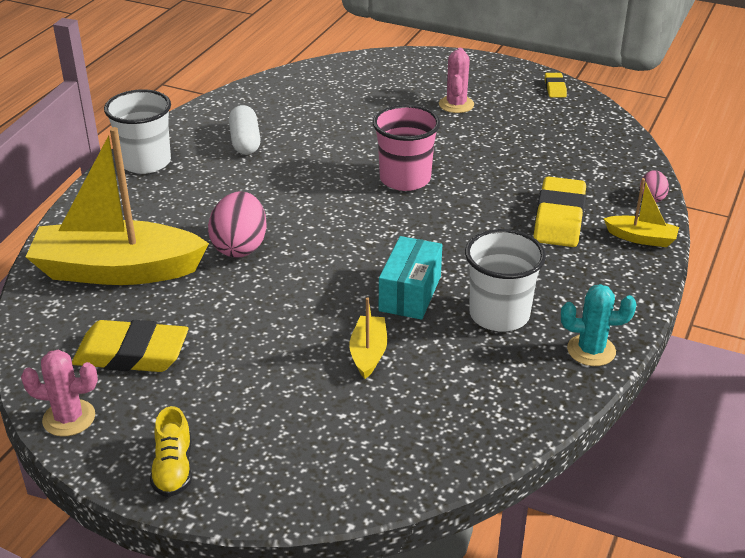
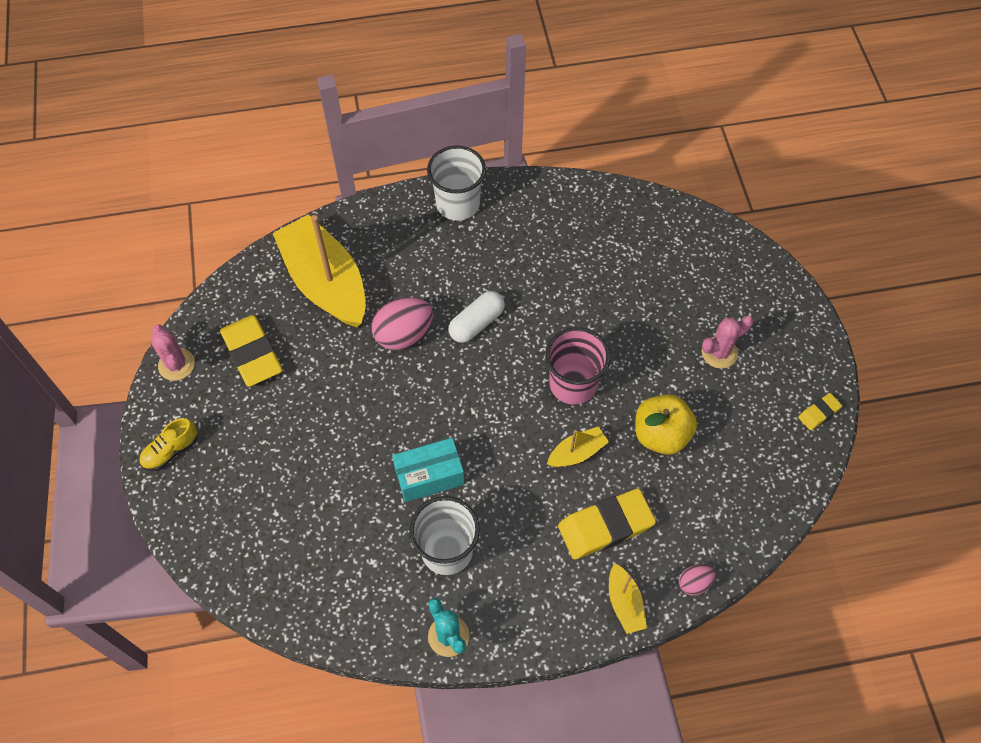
camera: 55 degrees right, 25 degrees up
(245, 141) = (536, 244): white capsule -> white capsule (477, 323)
(368, 353) = (345, 490): yellow boat -> yellow boat (577, 453)
(500, 158) = (661, 435): none -> yellow apple

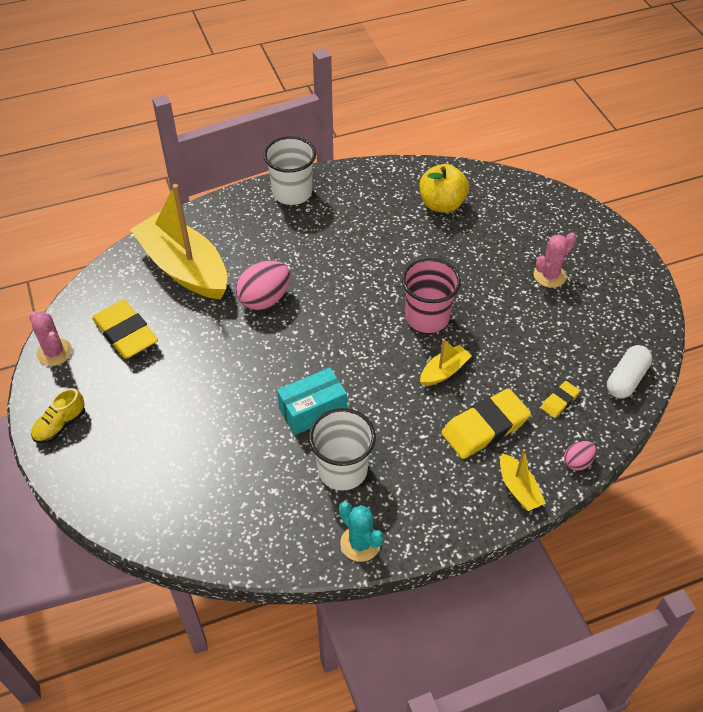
camera: 10 degrees left, 10 degrees down
(477, 323) = (329, 282): white capsule -> white capsule (626, 379)
(661, 435) = (515, 346): yellow apple -> yellow apple (442, 204)
(819, 413) = (648, 310): yellow eraser -> yellow eraser (559, 401)

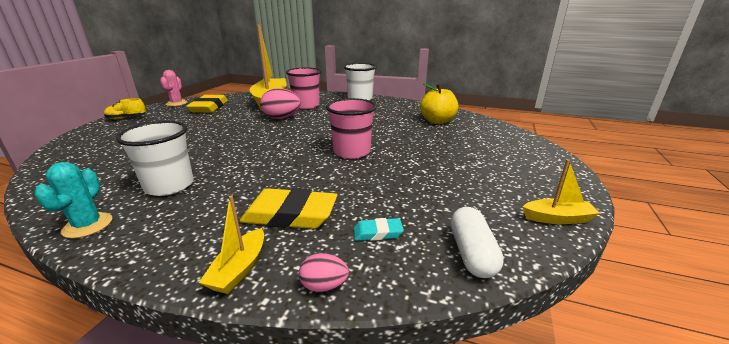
camera: 40 degrees right, 25 degrees down
(248, 251) = (306, 105): none -> pink cup
(313, 410) = (215, 157): turquoise box -> none
(444, 371) = (318, 176): yellow boat -> yellow boat (557, 218)
(549, 276) = (475, 167): pink cactus -> none
(559, 401) = (378, 233): yellow eraser -> turquoise eraser
(626, 379) = (472, 253): white capsule -> white capsule turned 75 degrees counterclockwise

